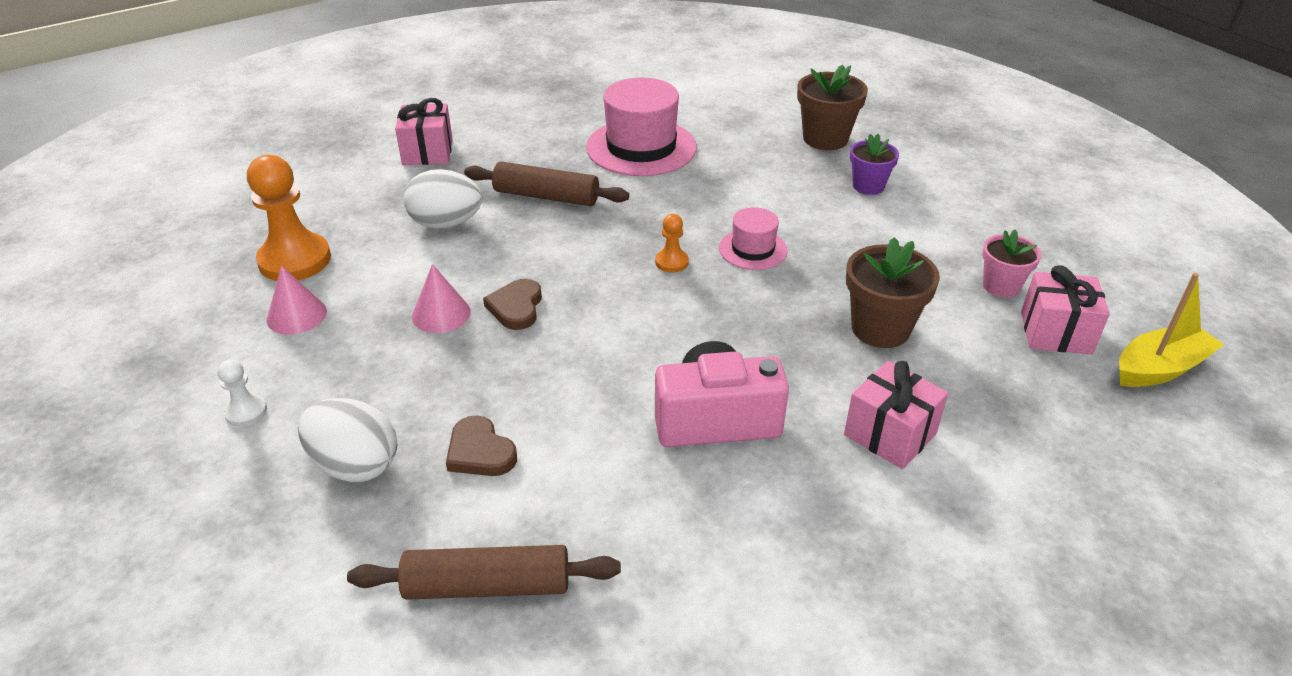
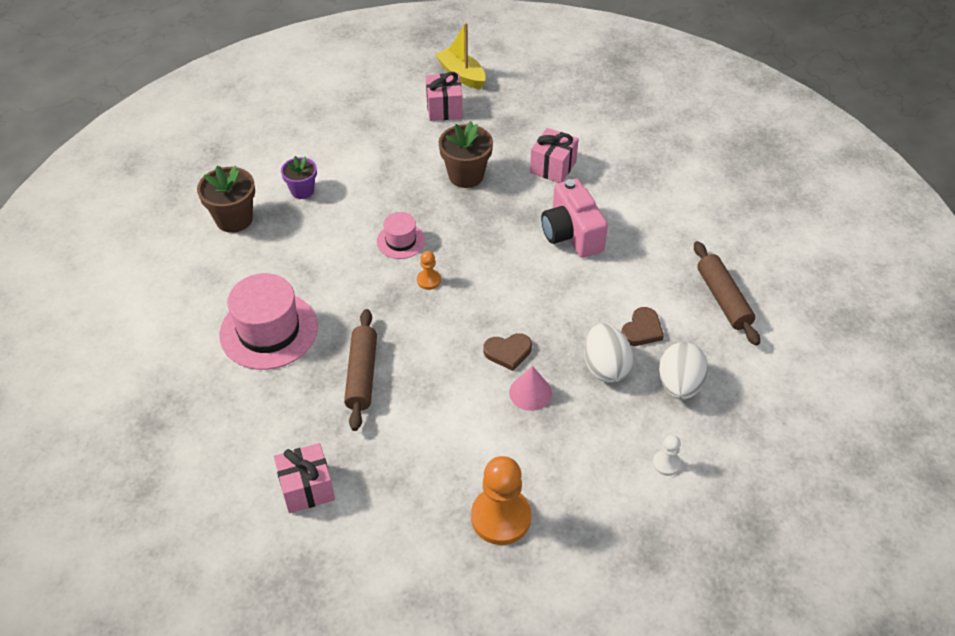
camera: 105 degrees left, 10 degrees up
(296, 315) = (565, 482): pink cone -> none
(446, 223) = (419, 430): white egg -> white egg (605, 367)
(1001, 286) = (406, 128): pink flower pot -> none

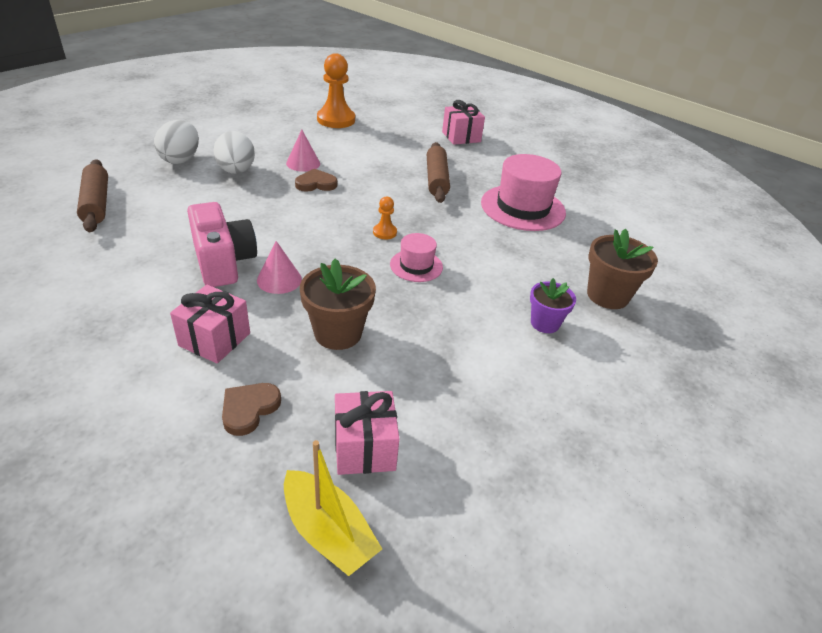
camera: 175 degrees right, 10 degrees down
(519, 219) = (279, 279): none -> pink cone
(642, 330) = (191, 189): brown heart -> brown heart (249, 409)
(666, 463) = (216, 129): white pawn -> none

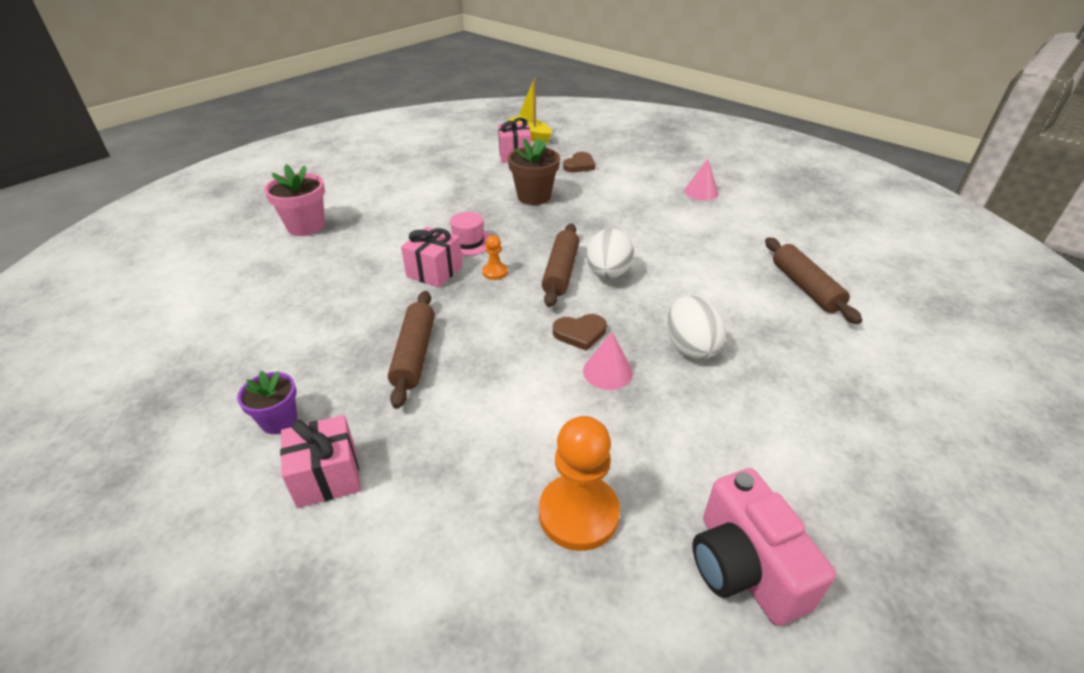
camera: 175 degrees left, 0 degrees up
(180, 159) = (778, 364): white egg -> white egg (608, 274)
(214, 339) = (615, 191): pink gift -> pink gift (434, 271)
(223, 262) = (639, 237): pink camera -> pink camera (744, 567)
(279, 279) = (586, 226): pink cone -> pink cone (701, 192)
(321, 229) = (561, 272): none -> brown rolling pin
(523, 208) = (318, 314): pink hat -> none
(545, 323) = (377, 207): purple flower pot -> purple flower pot (279, 420)
(607, 295) = (306, 226): brown flower pot -> pink flower pot

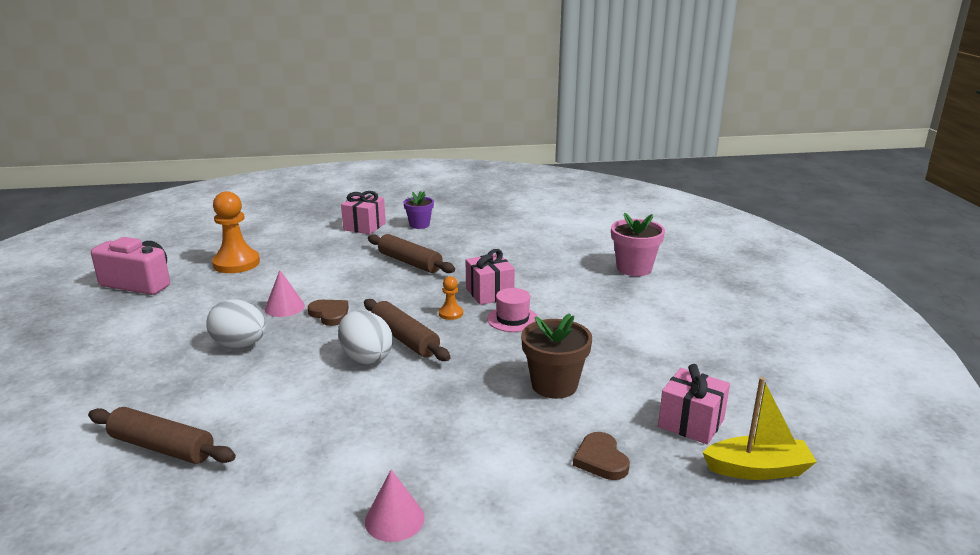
camera: 130 degrees right, 15 degrees down
(580, 333) = (330, 314): brown heart -> brown heart turned 105 degrees clockwise

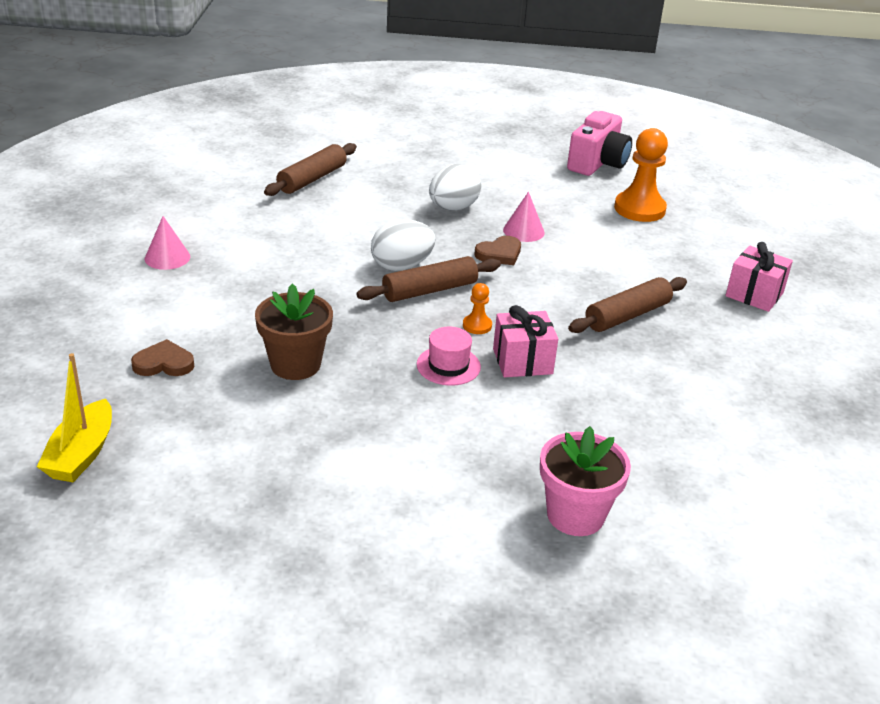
camera: 100 degrees right, 10 degrees up
(419, 225) = (762, 339): purple flower pot -> none
(691, 423) = (177, 436): pink gift -> none

